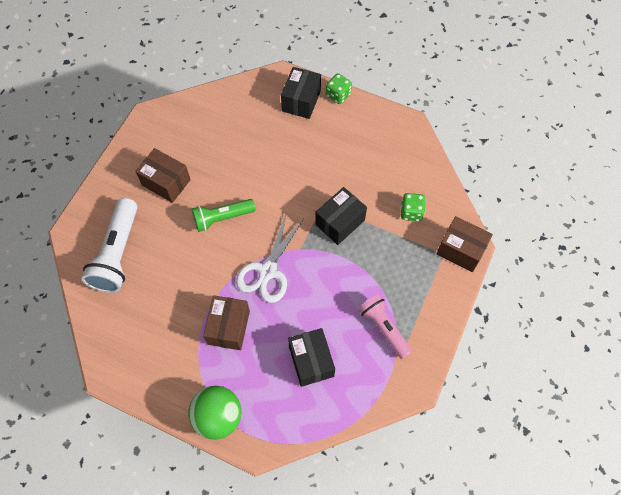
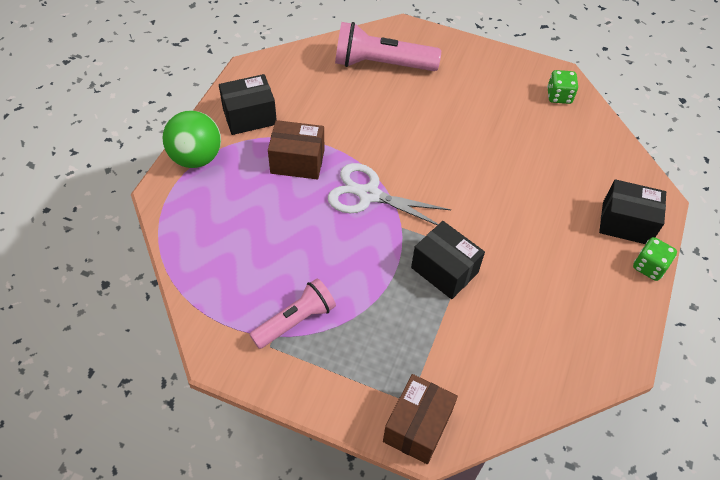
camera: 85 degrees right, 10 degrees down
(118, 253) = (381, 64): white flashlight -> pink flashlight
(166, 182) = (474, 96): brown box -> none
(222, 218) = (435, 148): green flashlight -> none
(311, 361) = (254, 241): black box -> black box (249, 116)
(411, 212) = (472, 359): green dice -> green dice (559, 96)

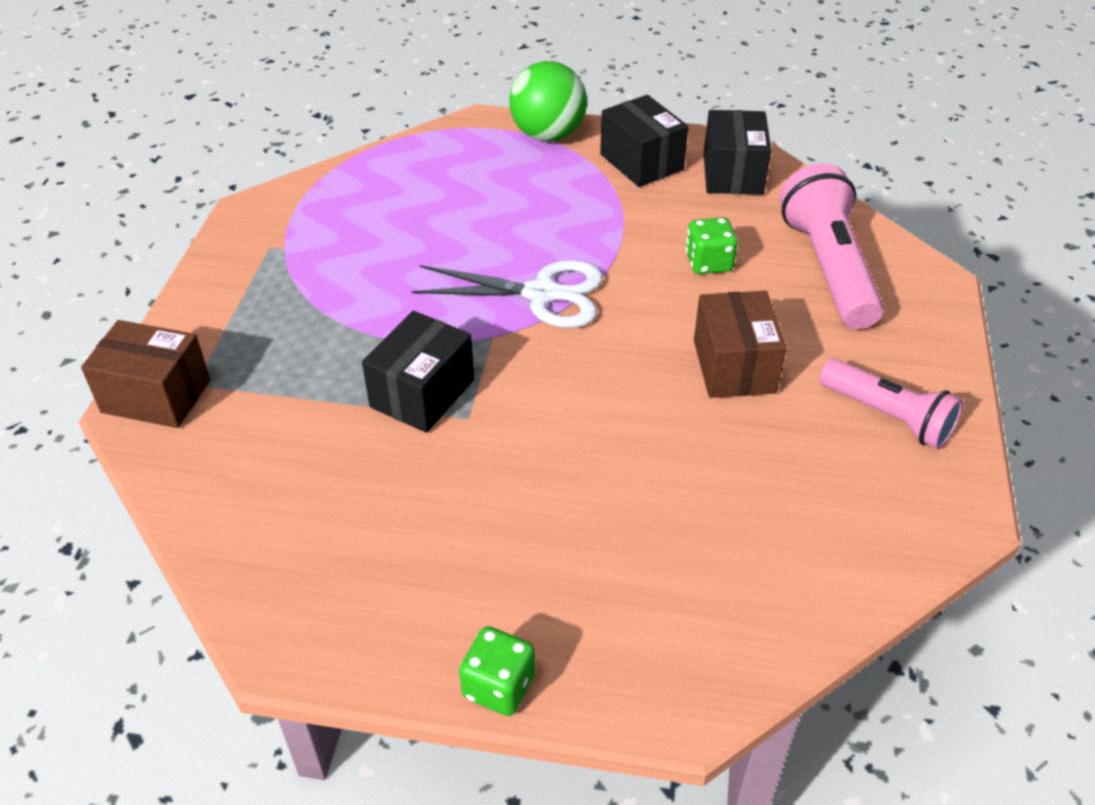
camera: 80 degrees right, 10 degrees down
(295, 320) = (309, 261): pink flashlight -> pink flashlight (888, 416)
(297, 161) = (578, 217): brown box -> brown box (734, 366)
(368, 195) = (542, 294): white scissors -> white scissors turned 90 degrees clockwise
(559, 96) = (896, 514): green dice -> green dice (708, 263)
(626, 223) = (598, 643): black box -> black box (733, 174)

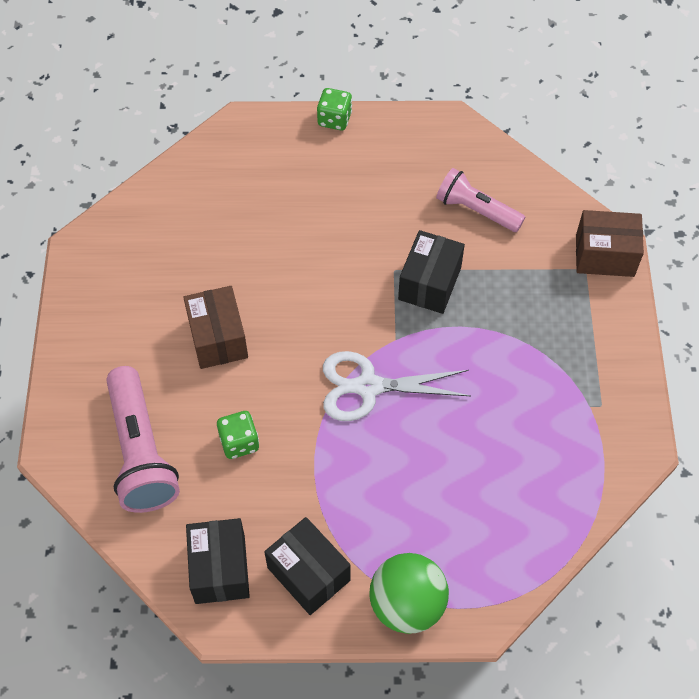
camera: 170 degrees right, 15 degrees up
(888, 416) = (114, 311): pink flashlight -> pink flashlight (476, 210)

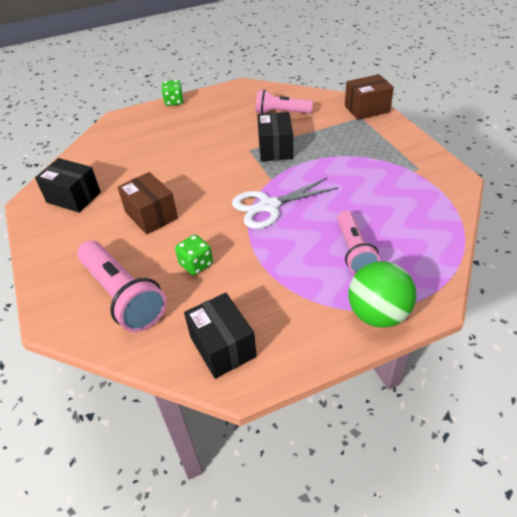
camera: 20 degrees left, 15 degrees down
(308, 574) = (293, 323): black box -> black box (73, 197)
(433, 504) = (354, 250): none -> pink flashlight

